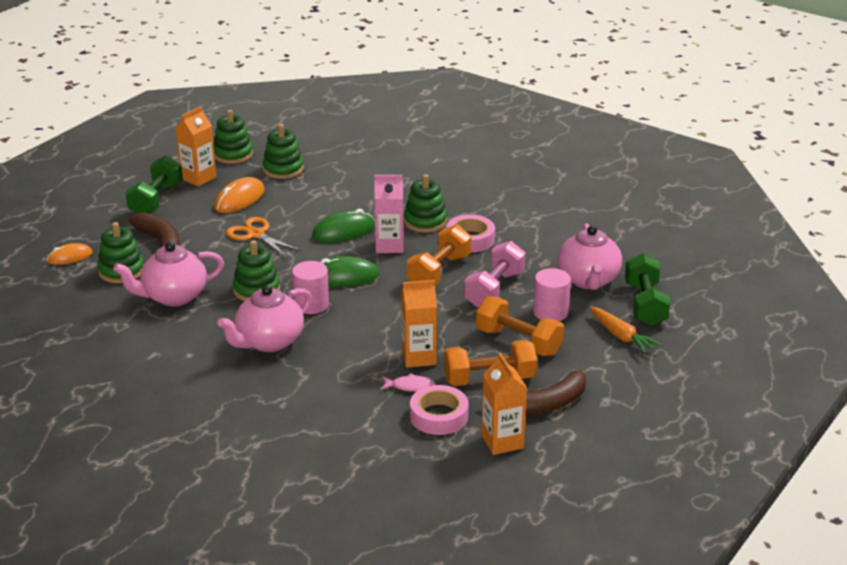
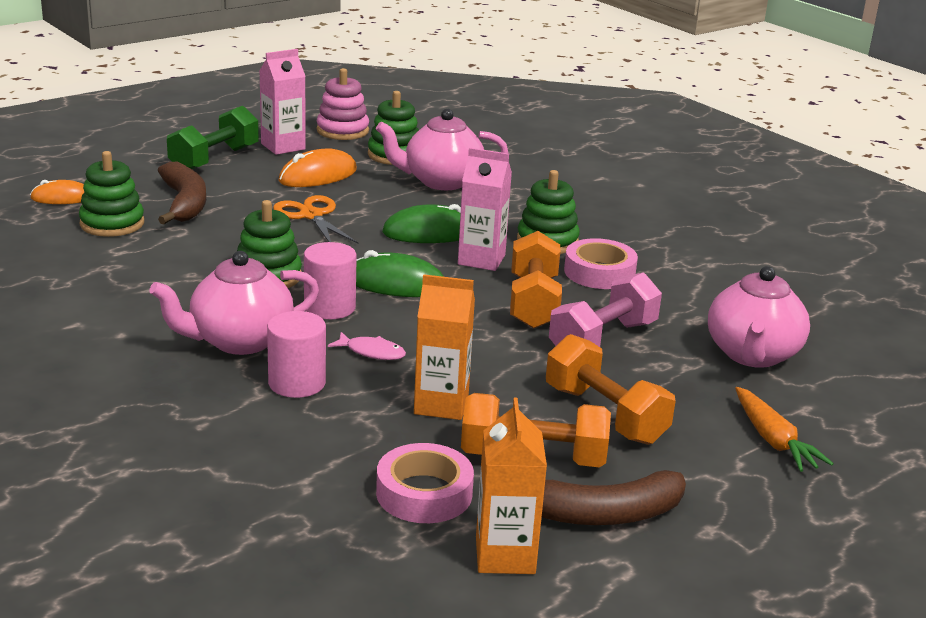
camera: 15 degrees right, 5 degrees down
(173, 297) = (154, 263): pink teapot -> pink teapot (441, 181)
(198, 178) = (283, 146): orange carton -> pink carton
(233, 154) = (342, 131): green stacking toy -> pink stacking toy
(410, 386) = (405, 441): pink fish -> pink fish (372, 352)
(439, 272) = (533, 302): orange dumbbell -> orange dumbbell turned 45 degrees counterclockwise
(550, 312) = (674, 385): pink cylinder -> pink cylinder (297, 383)
(645, 305) = (830, 404): green dumbbell -> none

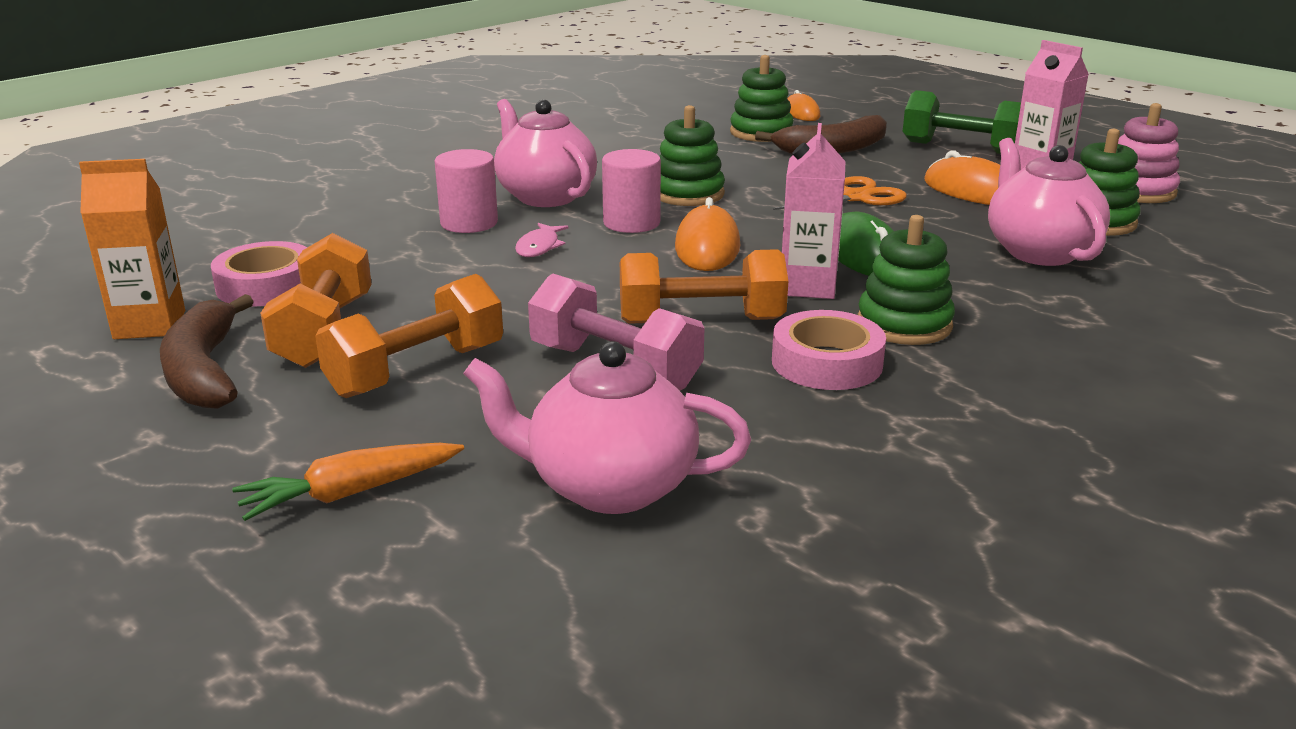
camera: 85 degrees right, 0 degrees up
(396, 283) = (707, 247): green mouse -> orange mouse
(441, 404) = (434, 283): orange carton -> none

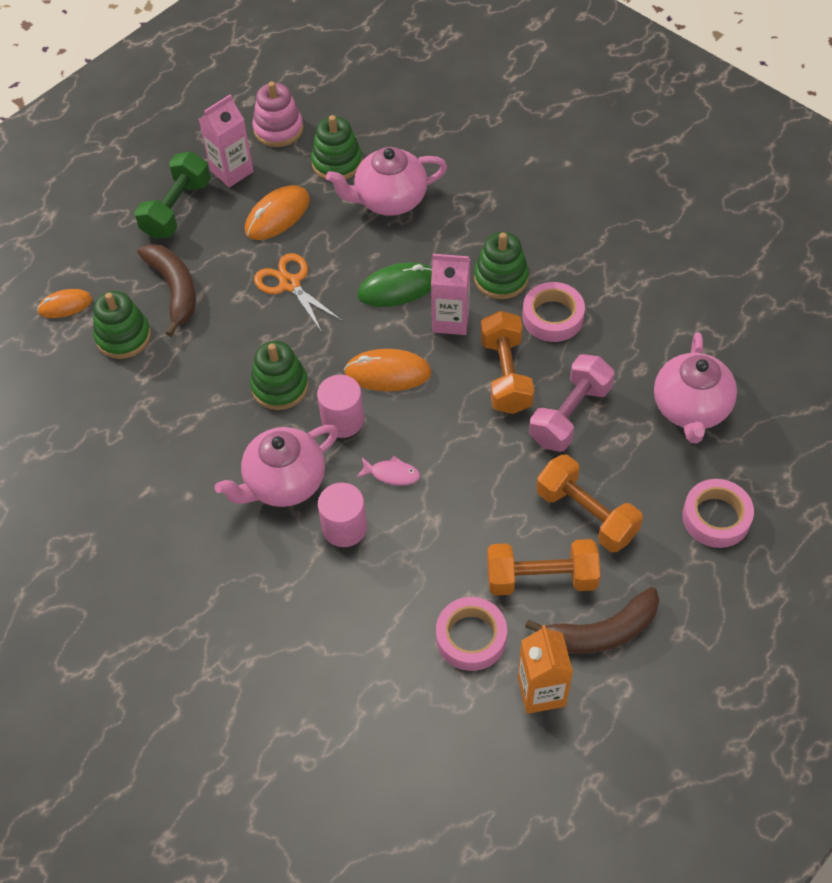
camera: 90 degrees left, 30 degrees up
(350, 493) = (716, 517): orange carrot -> pink tape

